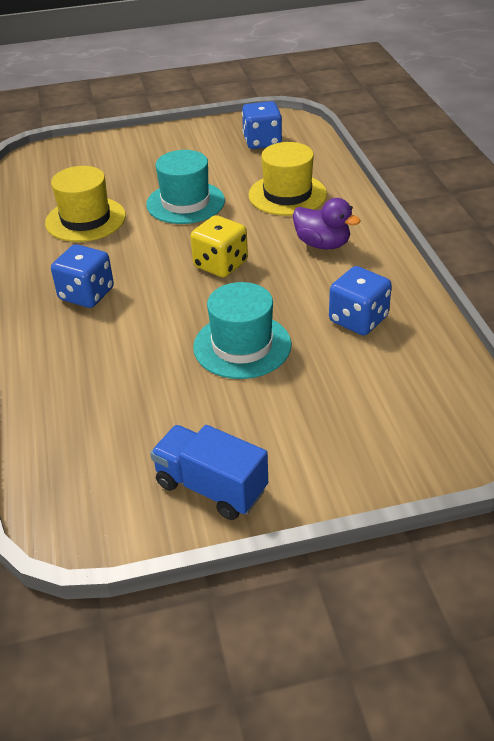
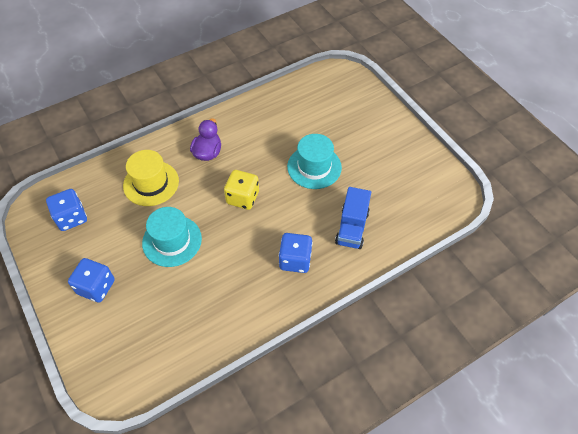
camera: 110 degrees left, 15 degrees up
(85, 219) = (208, 299): yellow hat -> none
(211, 487) = (411, 153): blue truck -> blue truck (352, 228)
(358, 319) = (275, 124): blue dice -> blue dice (96, 287)

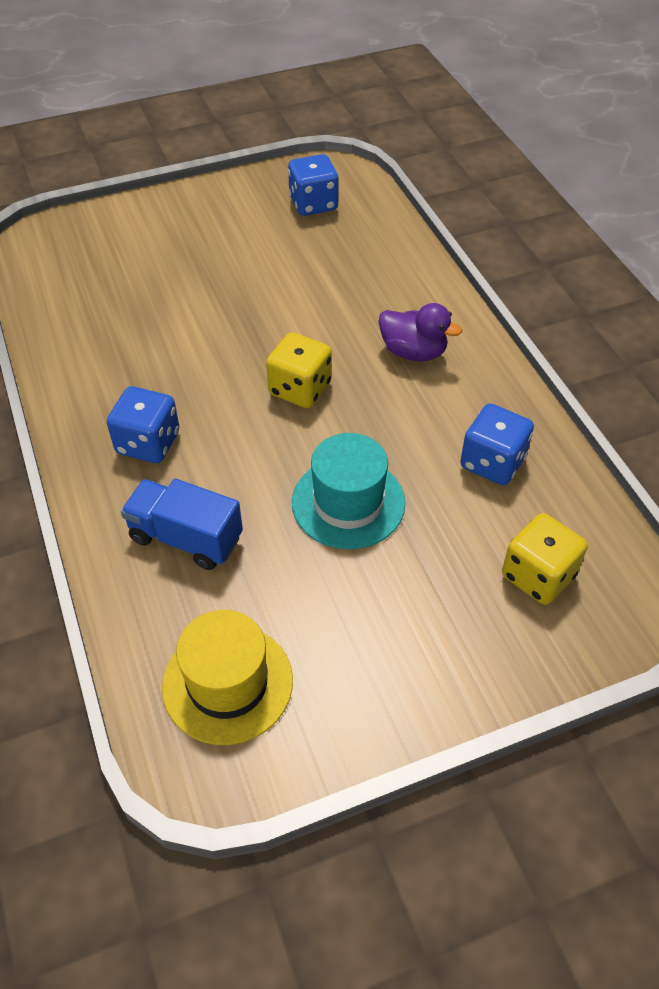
camera: 100 degrees right, 5 degrees down
(96, 287) = (188, 227): blue dice -> blue dice (492, 462)
(151, 183) = (359, 282): yellow hat -> yellow hat (227, 683)
(172, 241) = (239, 300): turquoise hat -> none
(336, 100) = (538, 575): none -> yellow dice

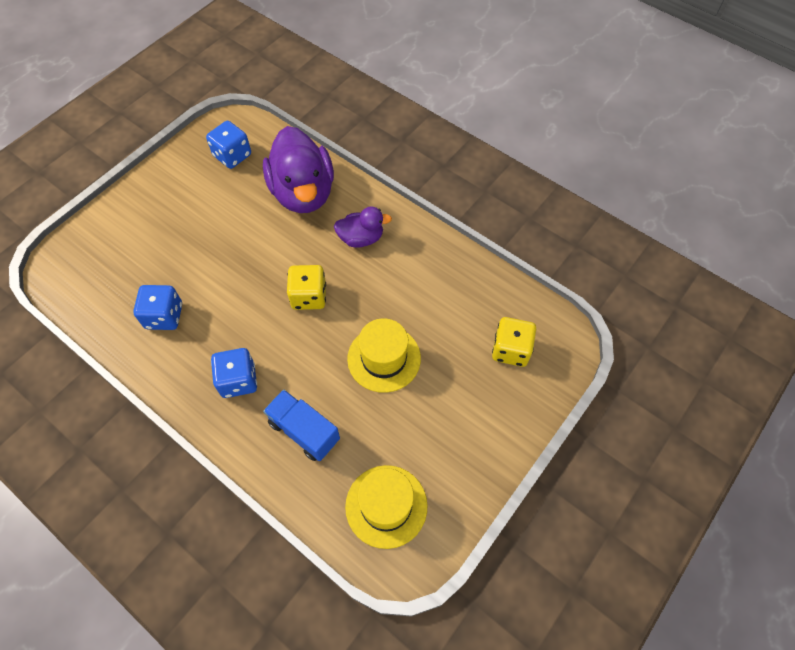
camera: 30 degrees left, 10 degrees up
(186, 538) = (304, 431): blue truck -> blue truck turned 45 degrees clockwise
(348, 502) = (384, 358): turquoise hat -> yellow hat
(372, 274) = (303, 193): none -> purple duck
(492, 462) = (448, 291): blue dice -> blue dice (164, 316)

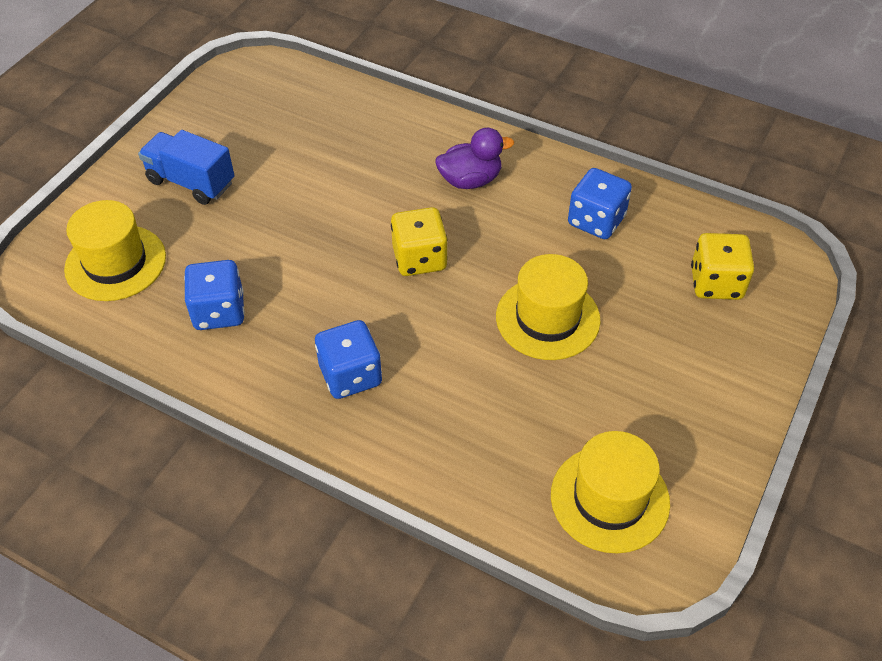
camera: 10 degrees left, 10 degrees down
(106, 267) = (115, 263): none -> yellow hat
(232, 155) = (261, 106): blue dice -> blue dice (596, 221)
(303, 193) = (373, 137): purple duck -> none
(304, 431) = (464, 424): blue truck -> blue truck (191, 182)

